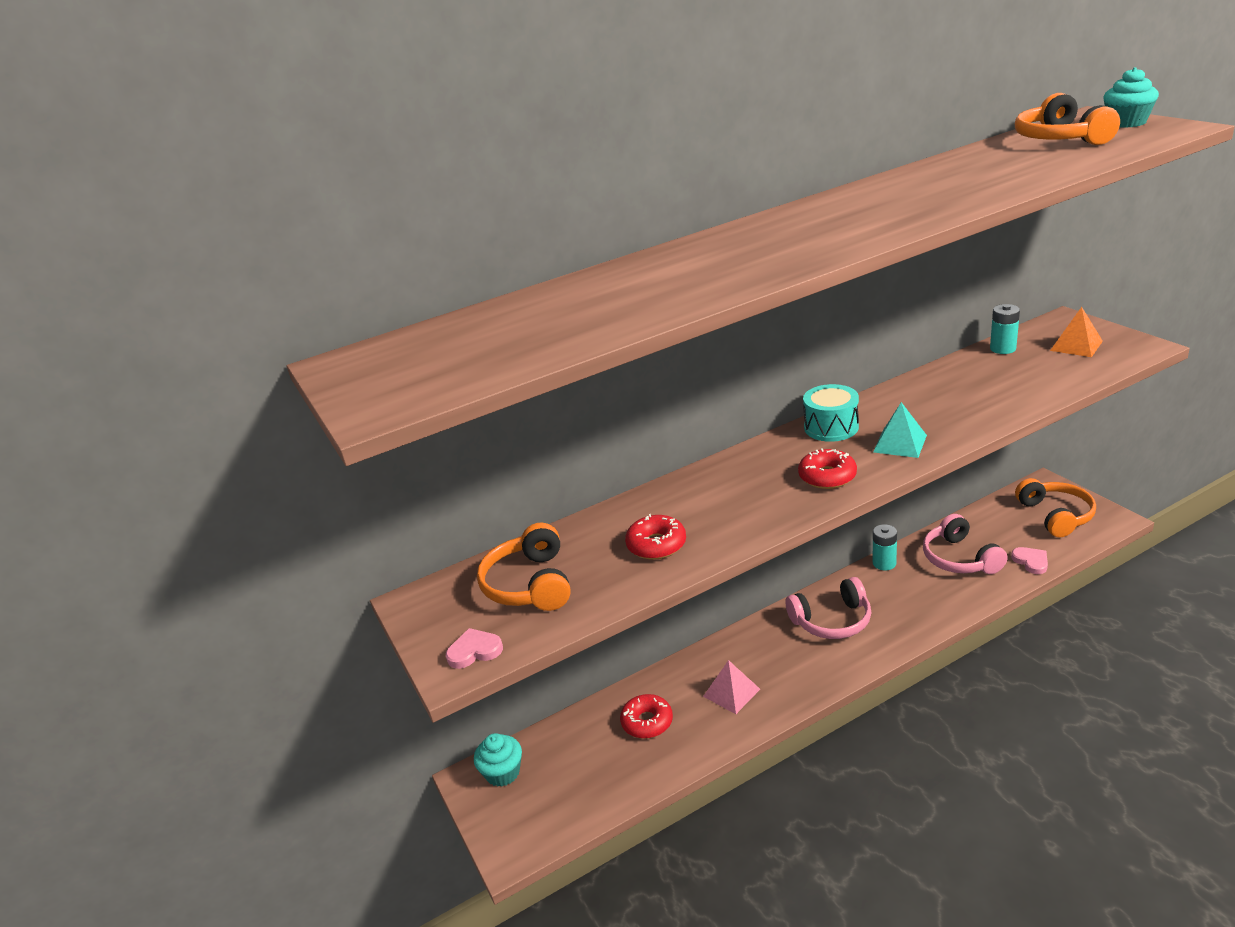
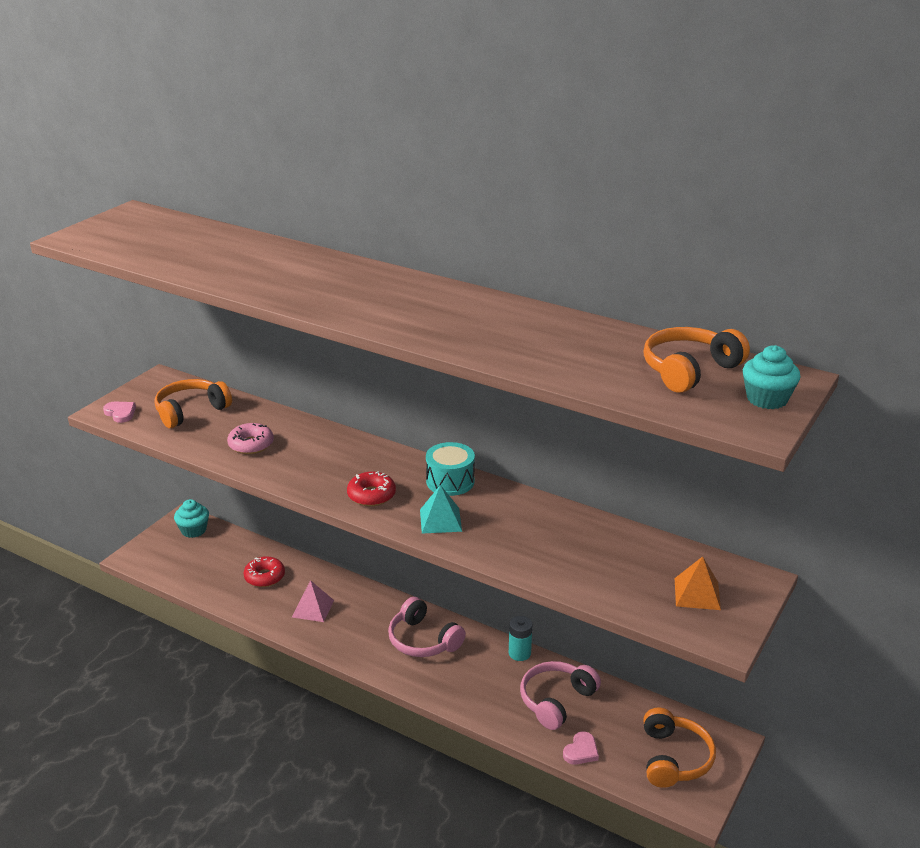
camera: 55 degrees right, 0 degrees up
(656, 545) = (251, 445): red donut -> pink donut
(1003, 349) = (659, 548): turquoise battery -> none
(1056, 515) = (674, 758): orange headphones -> orange headphones turned 45 degrees counterclockwise

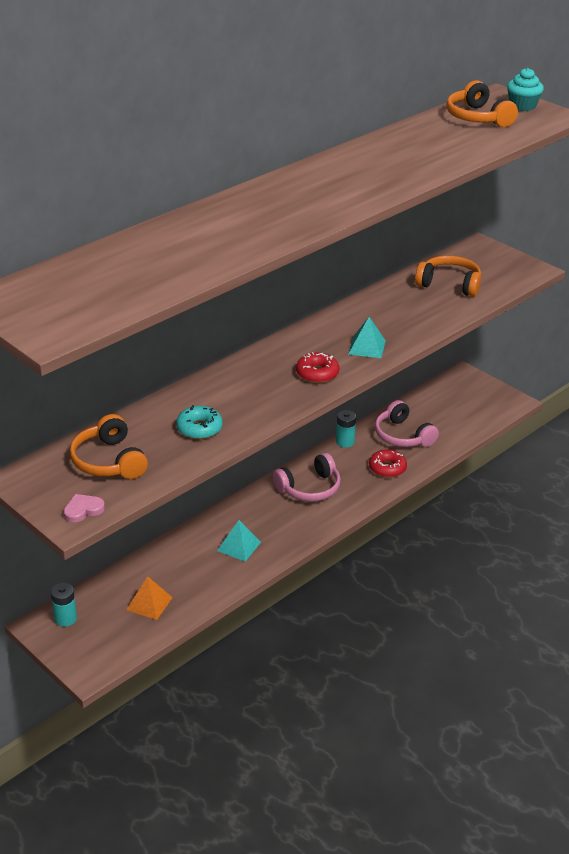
camera: 75 degrees left, 5 degrees up
(193, 530) = (65, 618): turquoise cupcake -> turquoise battery
(251, 445) = (199, 428): pink donut -> turquoise donut
(264, 577) = (176, 573): red donut -> red donut (387, 468)
(313, 608) = (239, 546): pink pyramid -> turquoise pyramid
(450, 481) = (313, 334): turquoise drum -> none
(581, 751) = (455, 436): pink heart -> none
(674, 758) = (472, 399): orange headphones -> orange headphones (449, 284)
(697, 594) = (488, 267): orange pyramid -> orange pyramid (149, 603)

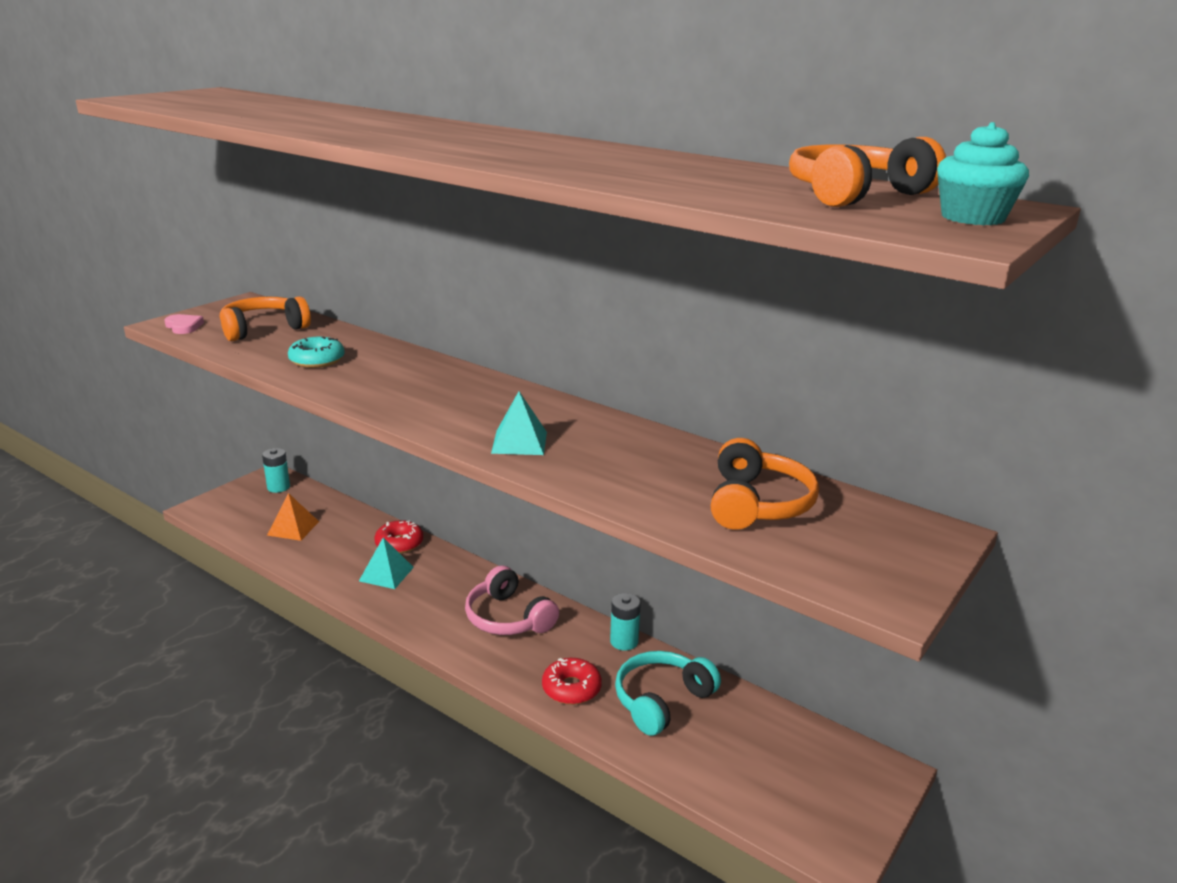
camera: 80 degrees right, 10 degrees down
(317, 373) = (441, 413): red donut -> red donut (399, 543)
(402, 436) = (661, 700): pink headphones -> turquoise headphones

